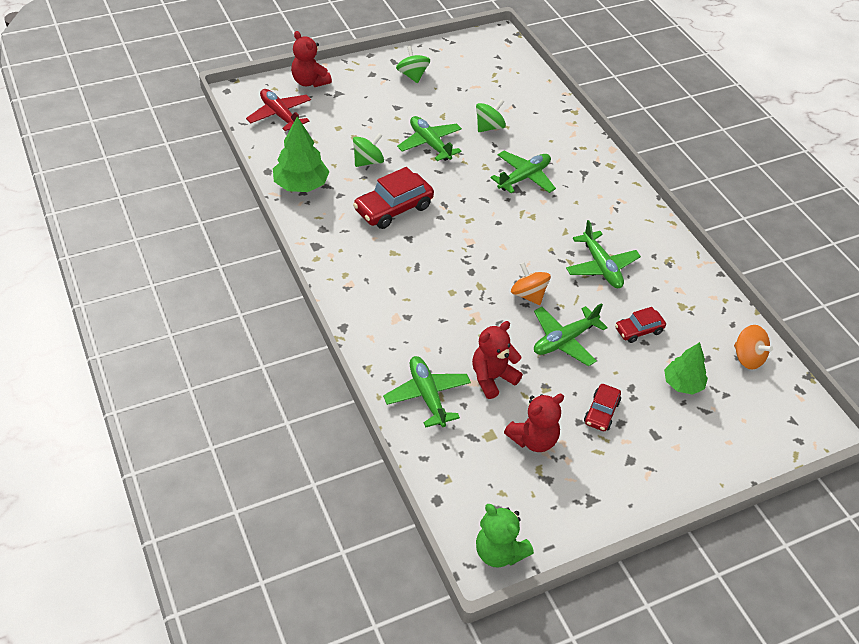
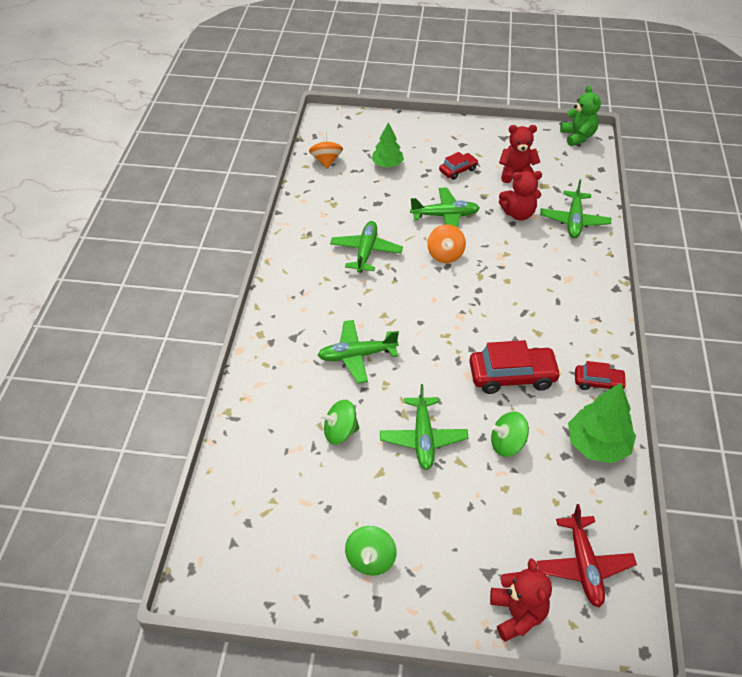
camera: 145 degrees left, 0 degrees up
(638, 330) = (383, 202): red car -> red car (598, 382)

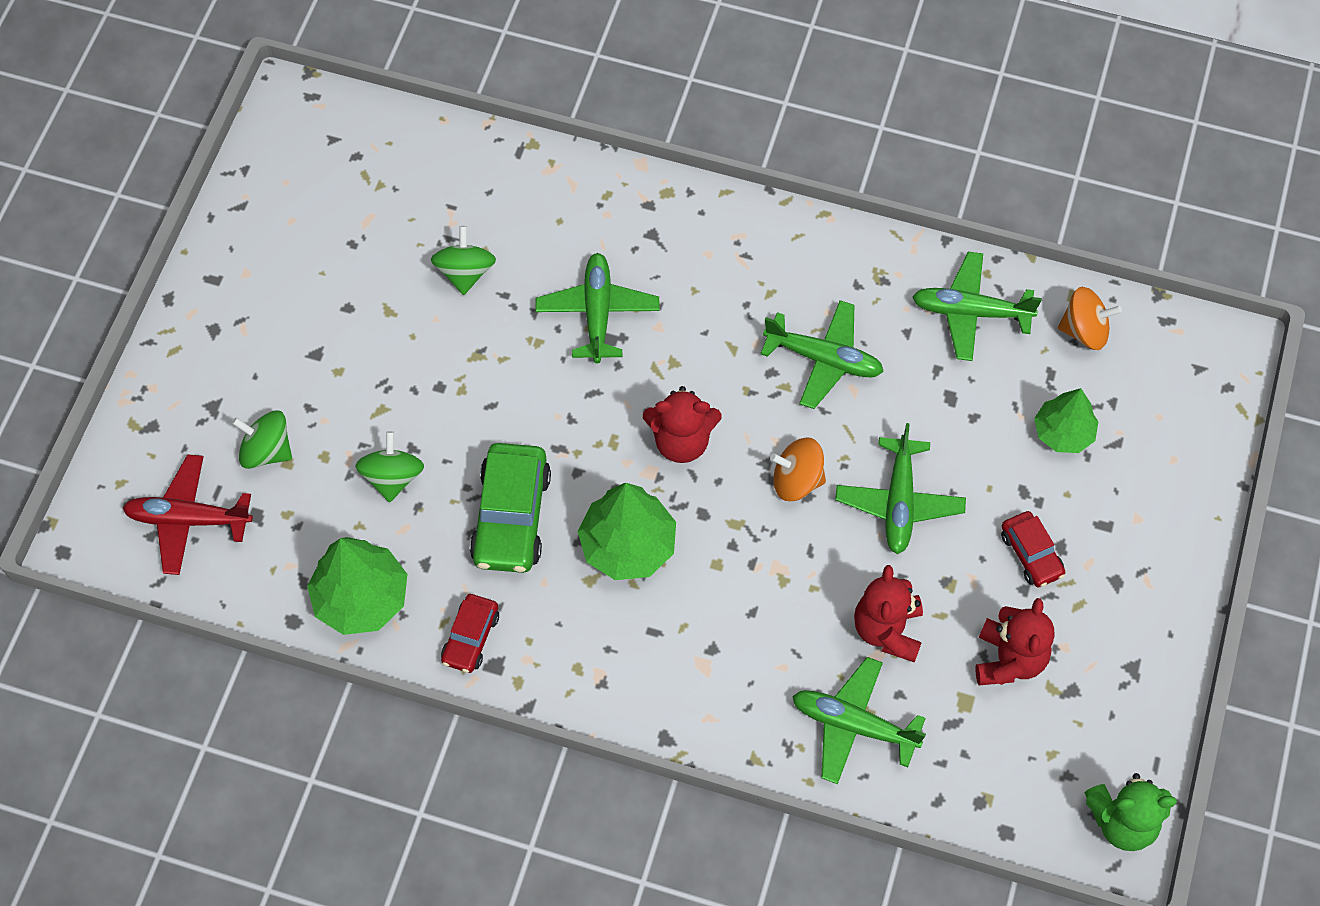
camera: 100 degrees right, 15 degrees up
(370, 559) = (268, 280): green spinning top -> green spinning top (267, 451)
(423, 438) = (429, 372): green plane -> green plane (970, 312)
(510, 319) = (627, 545): none -> green tree
(512, 376) = (511, 516): red car -> green car
(517, 614) = (151, 425): red teddy bear -> red teddy bear (681, 441)

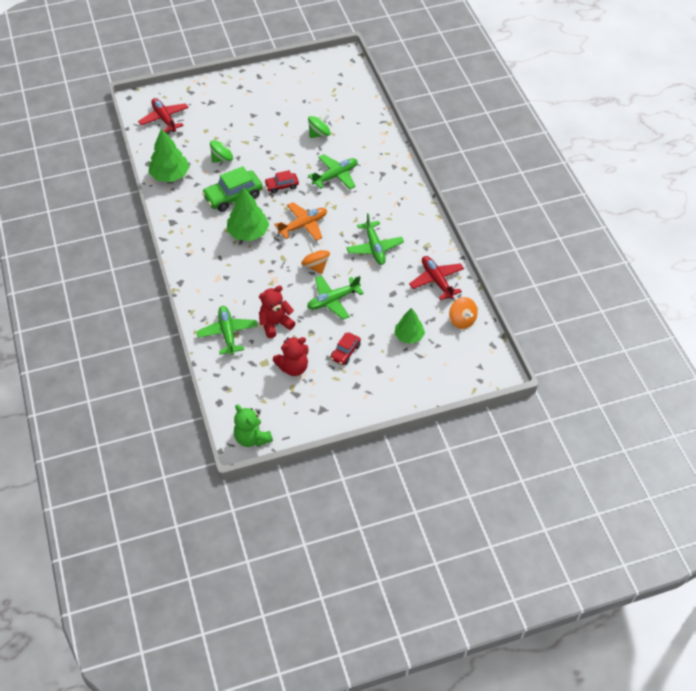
camera: 55 degrees right, 10 degrees down
(267, 451) = (205, 123): green spinning top -> none
(471, 638) = (177, 210): red car -> red car (282, 186)
(681, 441) = (303, 225): red teddy bear -> orange plane
(970, 312) = (436, 281): green plane -> red plane

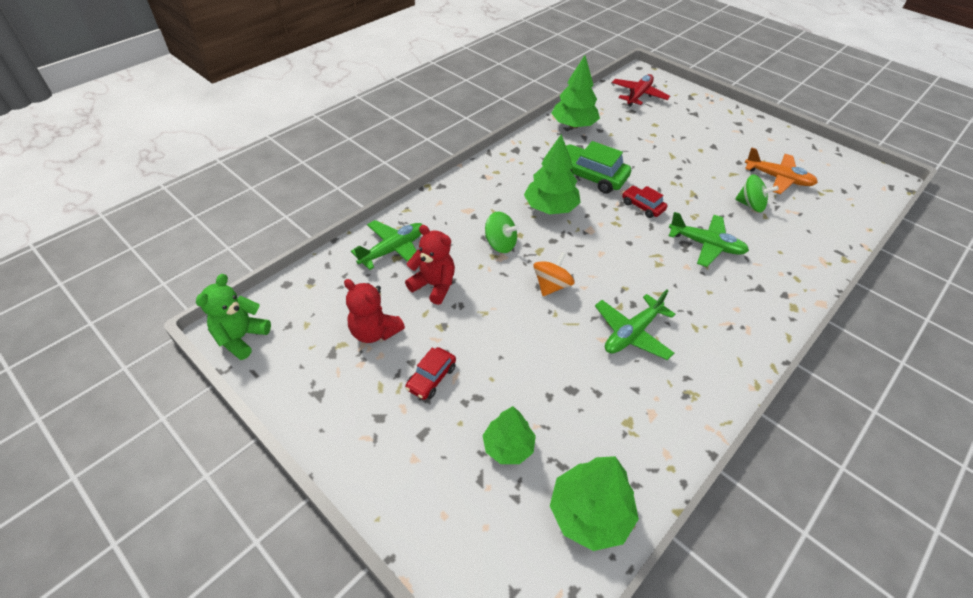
camera: 60 degrees right, 5 degrees down
(222, 158) = (631, 149): green spinning top -> green spinning top (500, 244)
(303, 225) = (603, 248): orange plane -> orange plane (778, 178)
(333, 300) = (510, 326): green plane -> none
(345, 352) = (431, 378): red car -> red car turned 60 degrees counterclockwise
(436, 281) = (638, 438): red plane -> none
(462, 320) = (590, 513): orange spinning top -> green tree

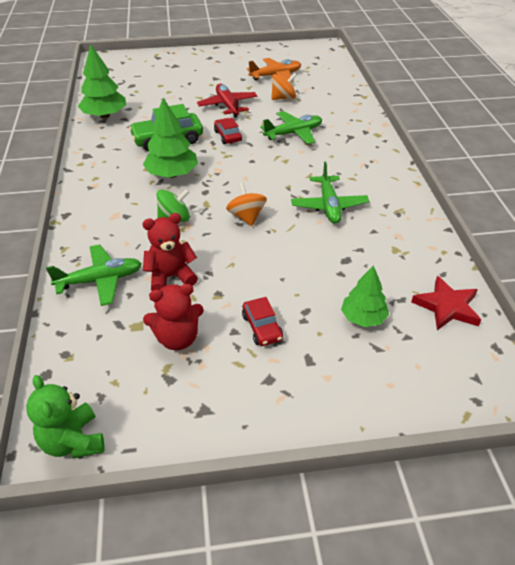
camera: 50 degrees left, 5 degrees down
(393, 250) = (100, 280): green plane -> green plane turned 75 degrees clockwise
(590, 513) = (447, 307): green tree -> red star
(638, 95) = (121, 73): red plane -> red plane (227, 105)
(642, 206) = (227, 136): red car -> red car turned 75 degrees clockwise
(750, 205) = (283, 98): green spinning top -> orange spinning top

